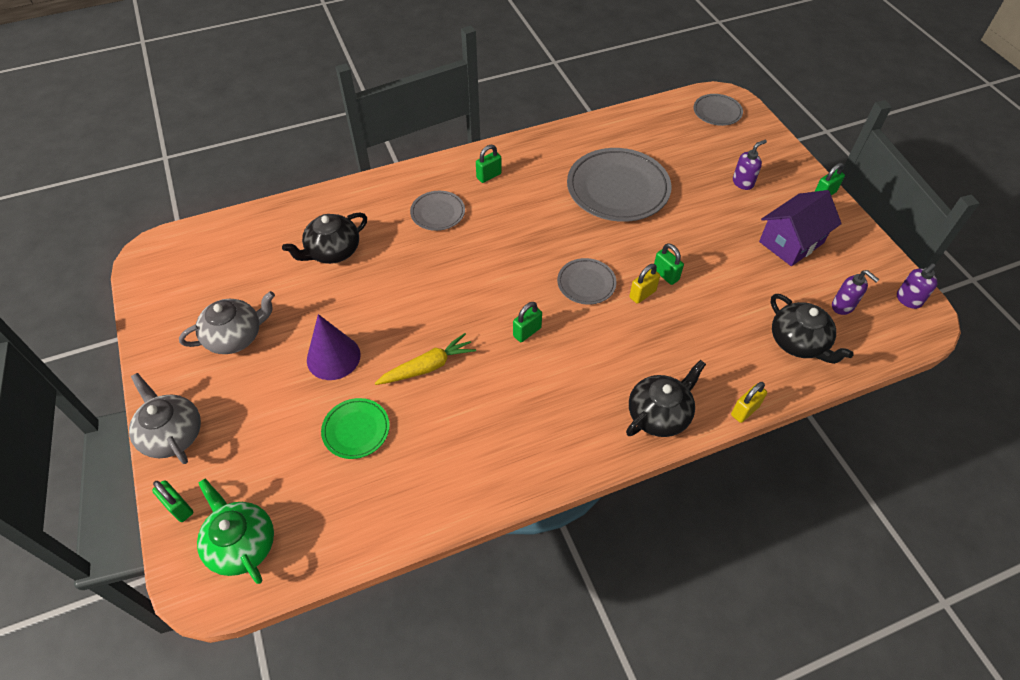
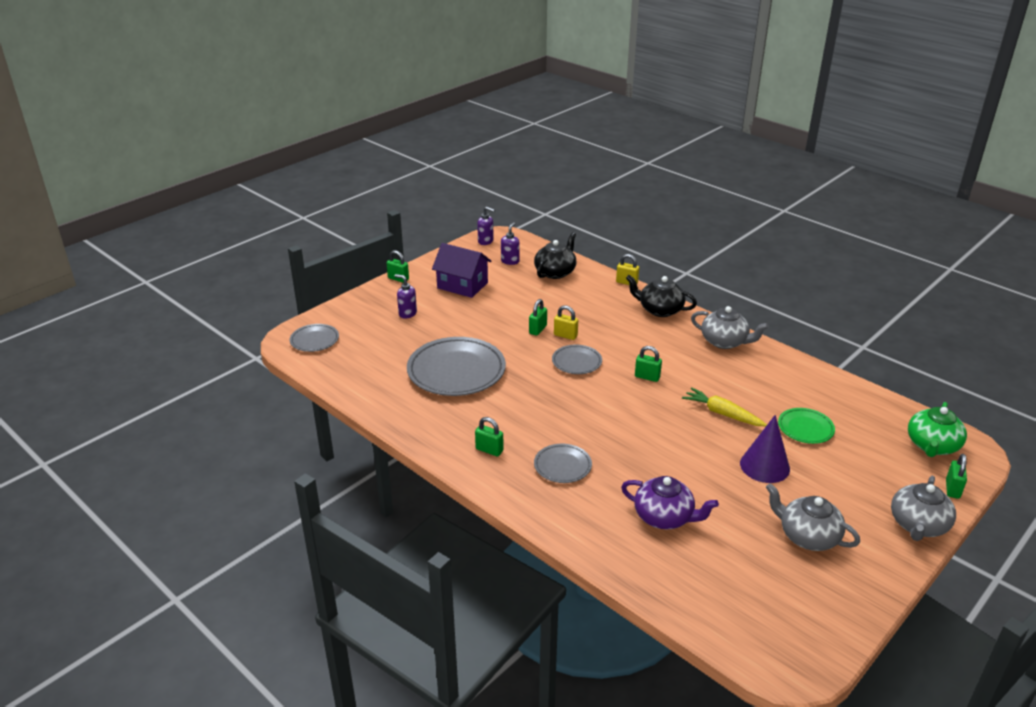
camera: 115 degrees left, 20 degrees down
(333, 251) = (664, 517): black teapot -> purple teapot
(554, 448) = (725, 342): none -> grey teapot

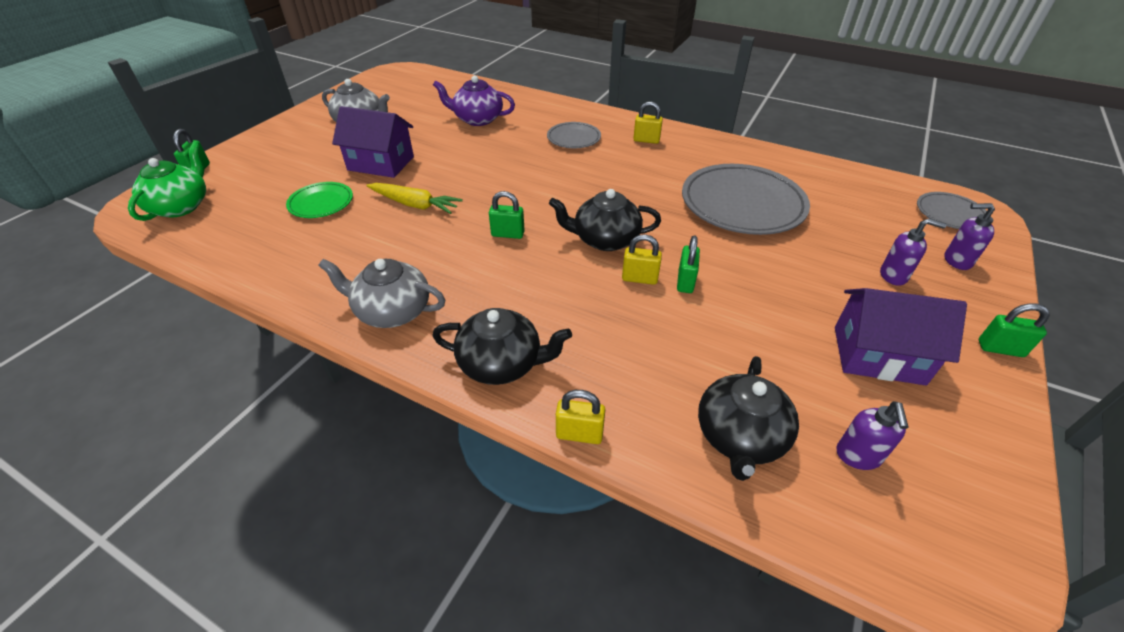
camera: 165 degrees right, 10 degrees up
(486, 241) = (981, 532): purple soap dispenser -> purple soap dispenser (956, 261)
(489, 450) = (646, 140): green padlock -> yellow padlock
(576, 362) = (605, 239): grey plate -> black teapot
(764, 466) = (381, 163): purple cone -> purple house
(918, 525) = (258, 141): grey teapot -> none

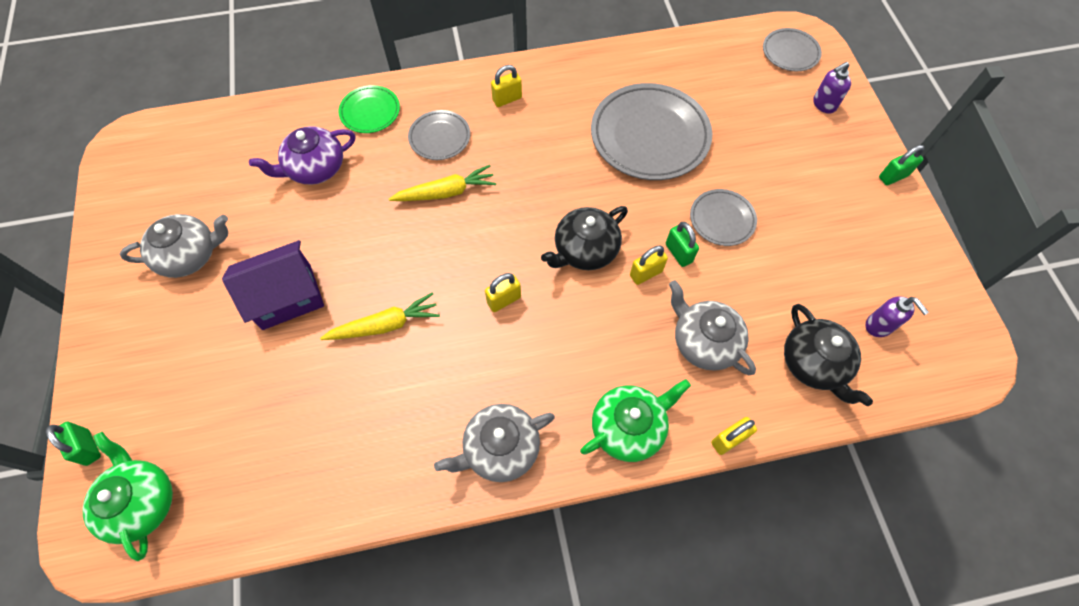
camera: 40 degrees left, 20 degrees up
(321, 203) = (291, 389): green plate -> green plate (370, 112)
(501, 363) = (628, 427): black teapot -> green teapot
(507, 234) = (504, 300): green padlock -> yellow padlock
(542, 164) = (446, 192): none -> yellow carrot
(640, 350) = (704, 342): none -> grey teapot
(754, 282) = (722, 219): none -> grey plate
(878, 355) = (837, 233): purple house -> none
(893, 276) = (798, 148): purple soap dispenser -> none

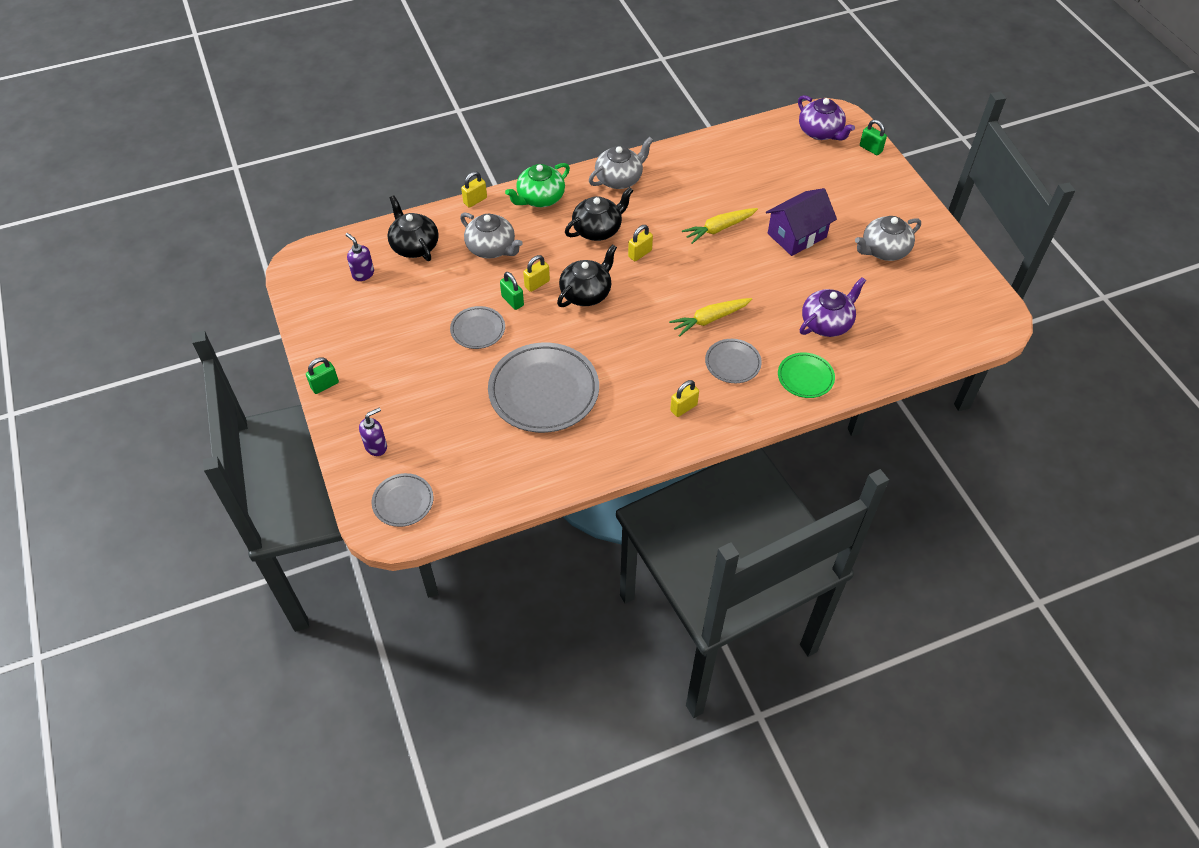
camera: 170 degrees right, 10 degrees down
(142, 502) = (820, 132): green teapot -> purple teapot
(552, 351) = (598, 229): none -> black teapot

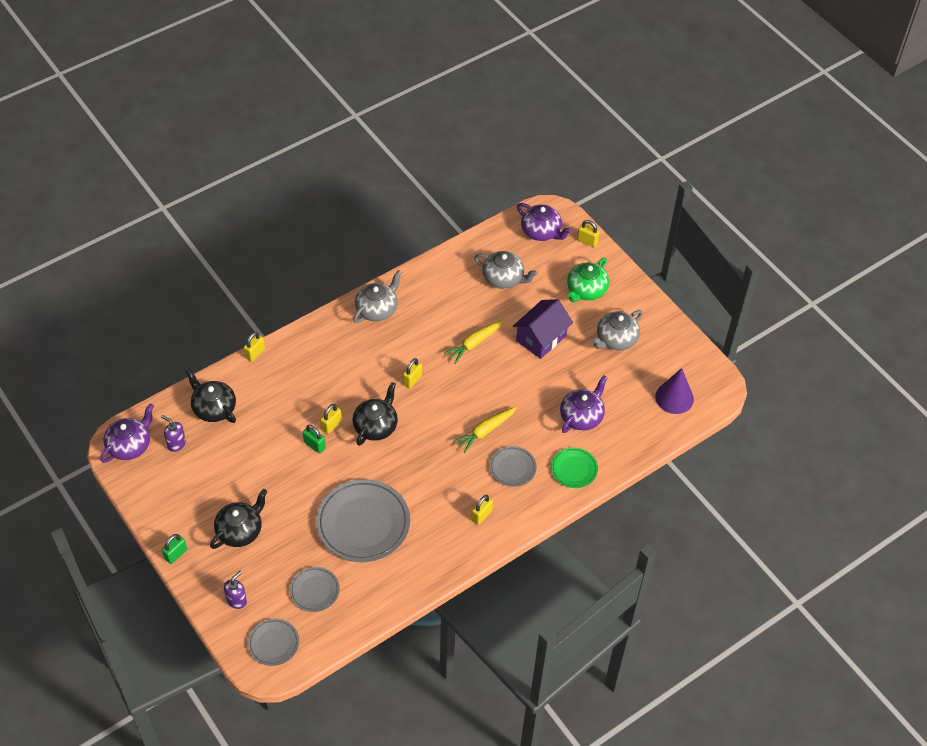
camera: 15 degrees left, 0 degrees up
(313, 267) = (130, 445): none -> purple teapot
(478, 330) = (292, 478): grey plate -> grey plate (314, 590)
(491, 248) = (283, 398): grey teapot -> grey teapot (504, 278)
(540, 198) = (312, 341): green teapot -> green teapot (586, 290)
(598, 229) = (370, 363): black teapot -> black teapot (240, 530)
(870, 149) = (587, 241): green padlock -> yellow padlock
(942, 321) = (674, 397): none -> purple cone

